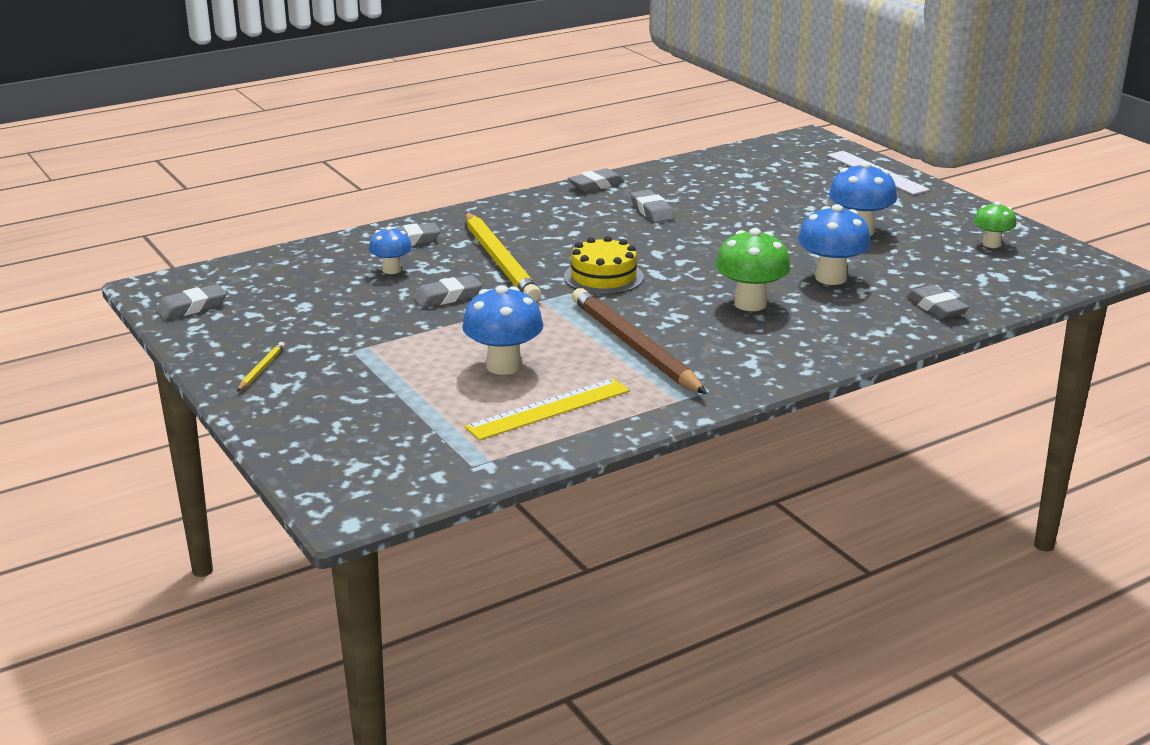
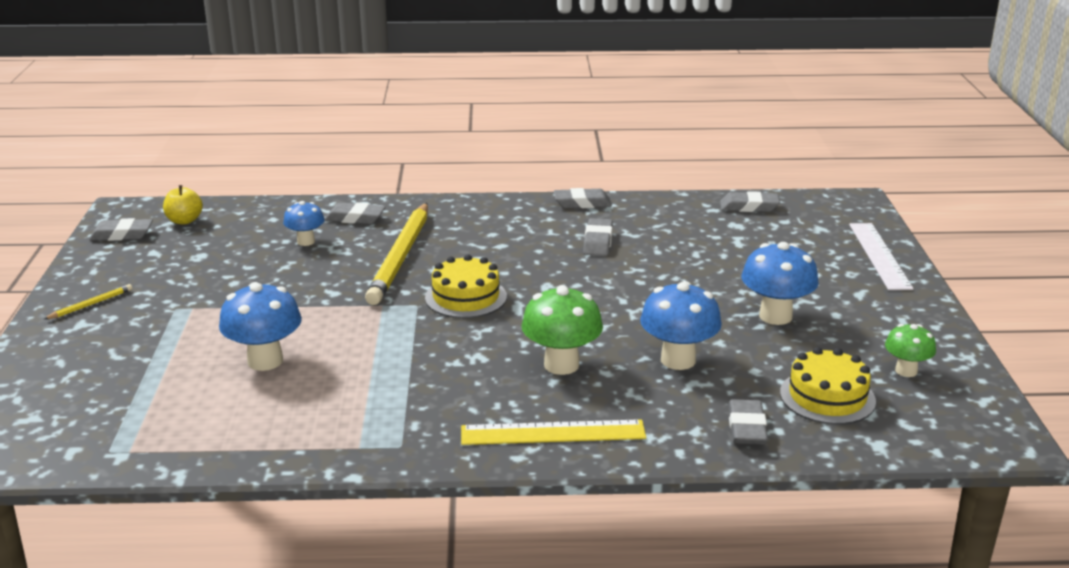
camera: 30 degrees right, 0 degrees up
(239, 281) = (184, 221): none -> yellow apple
(447, 297) = (313, 279): grey eraser -> grey eraser (749, 207)
(548, 409) = (241, 417): yellow ruler -> yellow ruler (553, 433)
(634, 346) = (397, 377): brown pencil -> none
(963, 274) = (827, 397): none -> yellow cake

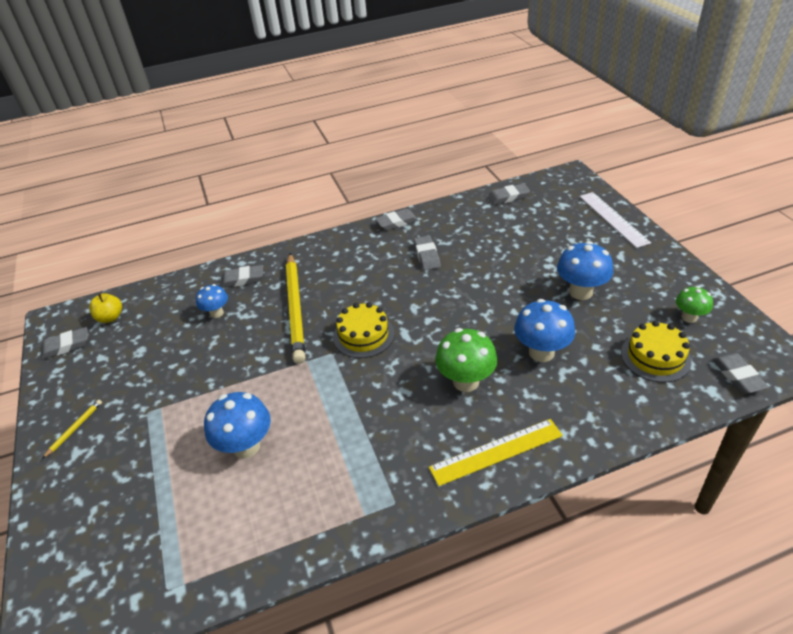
camera: 15 degrees left, 15 degrees up
(747, 427) = (621, 402): grey eraser -> grey eraser (737, 376)

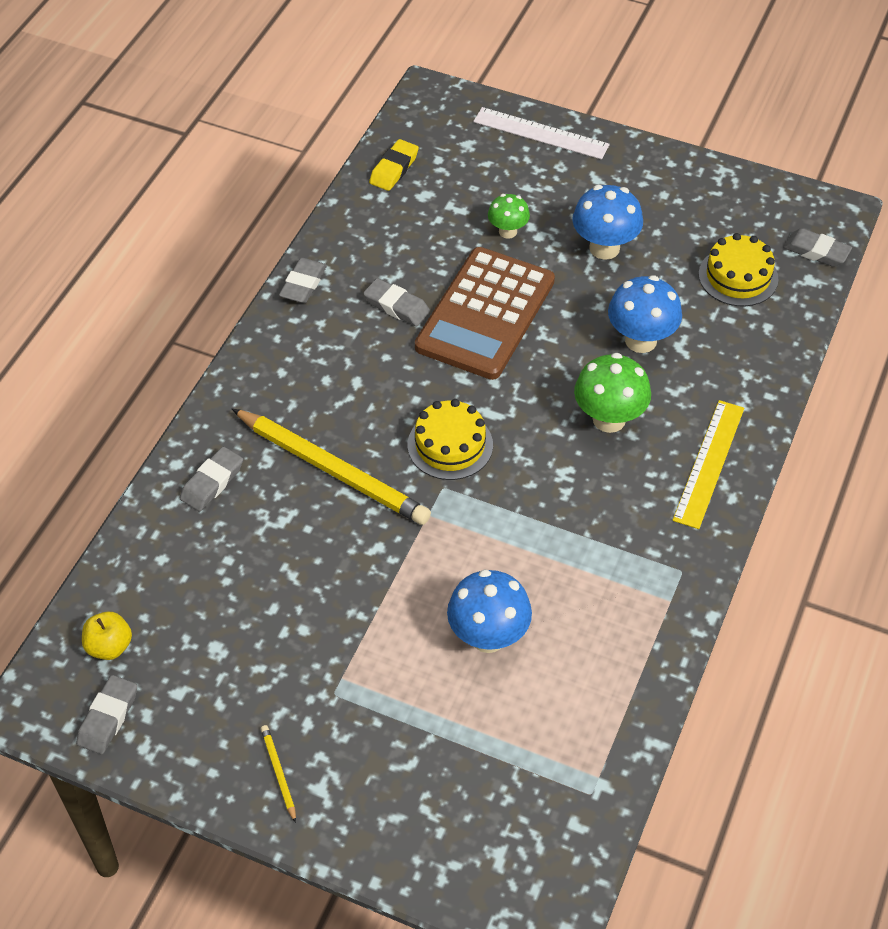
camera: 50 degrees left, 10 degrees up
(216, 313) = (243, 542): blue mushroom -> none
(467, 285) = (485, 314): none -> brown calculator
(508, 197) = (394, 169): grey eraser -> yellow eraser
(689, 317) = (725, 214): green mushroom -> green mushroom (508, 231)

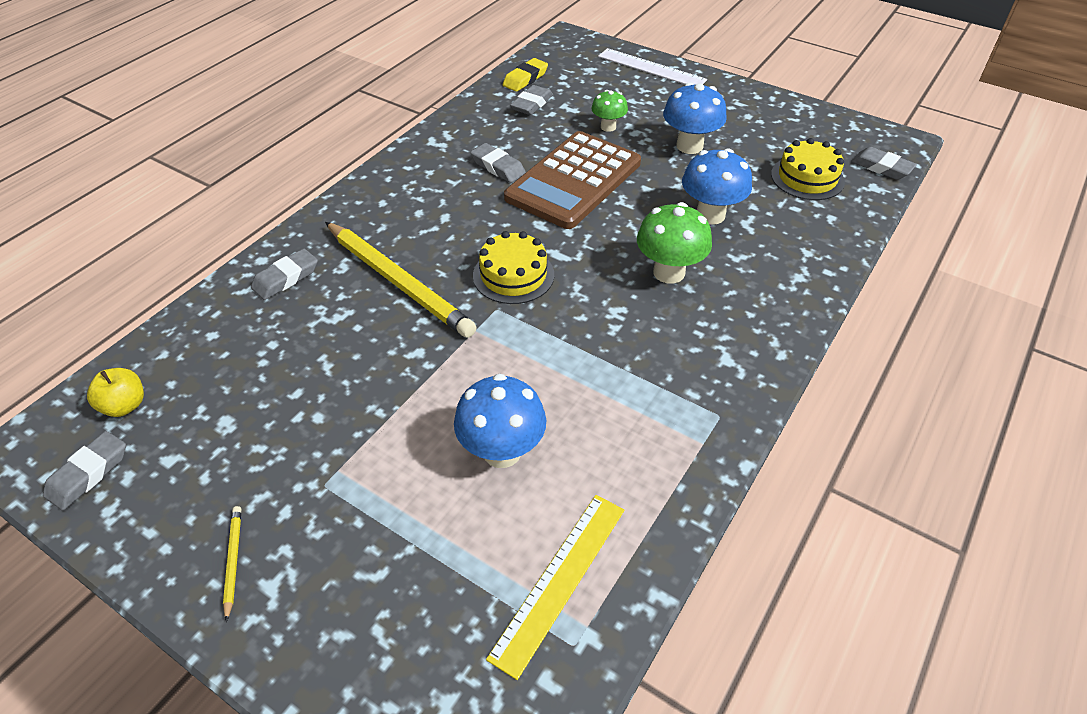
camera: 10 degrees right, 5 degrees down
(303, 284) = (424, 144): grey eraser -> grey eraser (532, 104)
(709, 463) = (761, 321): yellow ruler -> yellow ruler (559, 580)

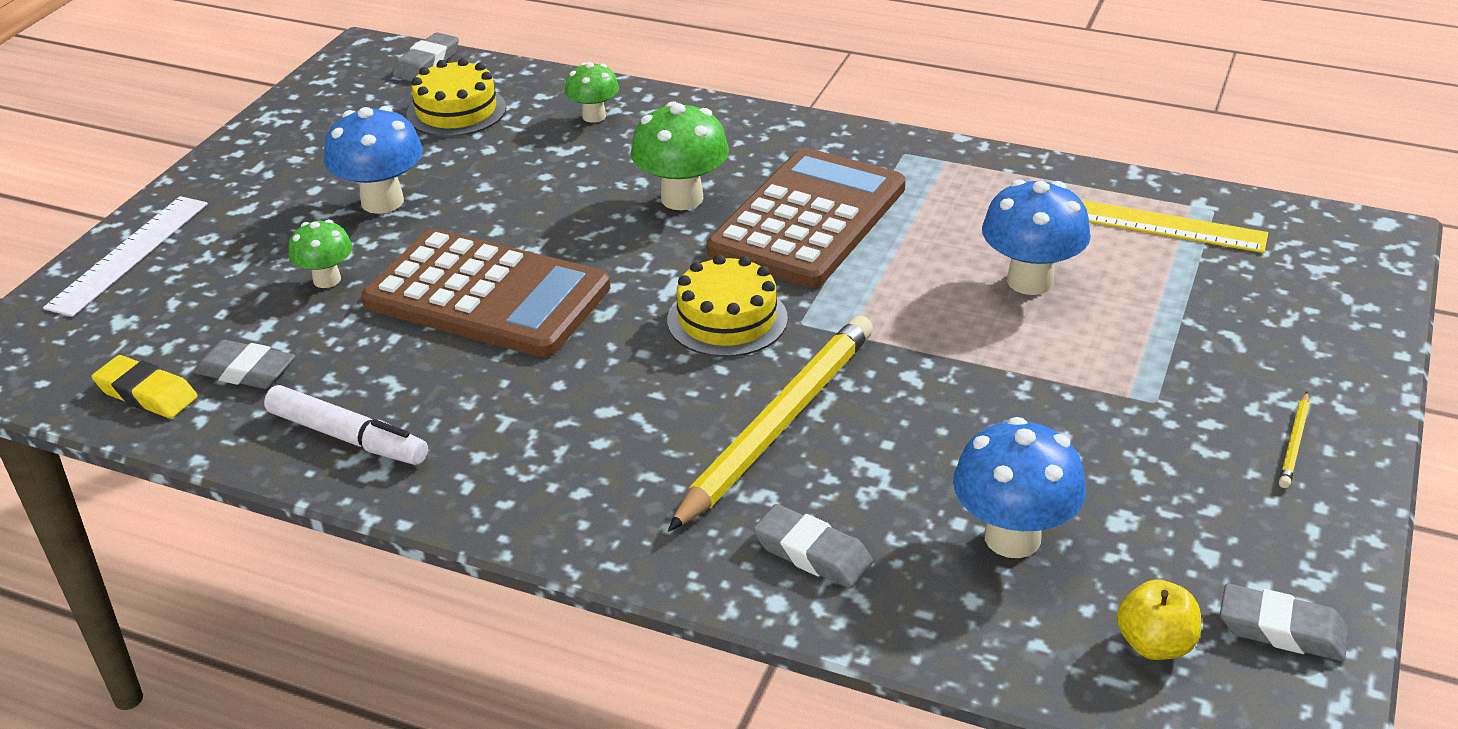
camera: 100 degrees left, 10 degrees down
(233, 561) = (1294, 443): yellow pencil -> yellow pencil turned 45 degrees counterclockwise
(463, 133) = (347, 437): none -> white marker
(498, 167) = (457, 378): grey eraser -> none
(625, 335) = (808, 219): none -> brown calculator
(710, 215) = (553, 176): blue mushroom -> blue mushroom (1012, 538)
(797, 241) = (594, 116): none -> green mushroom

